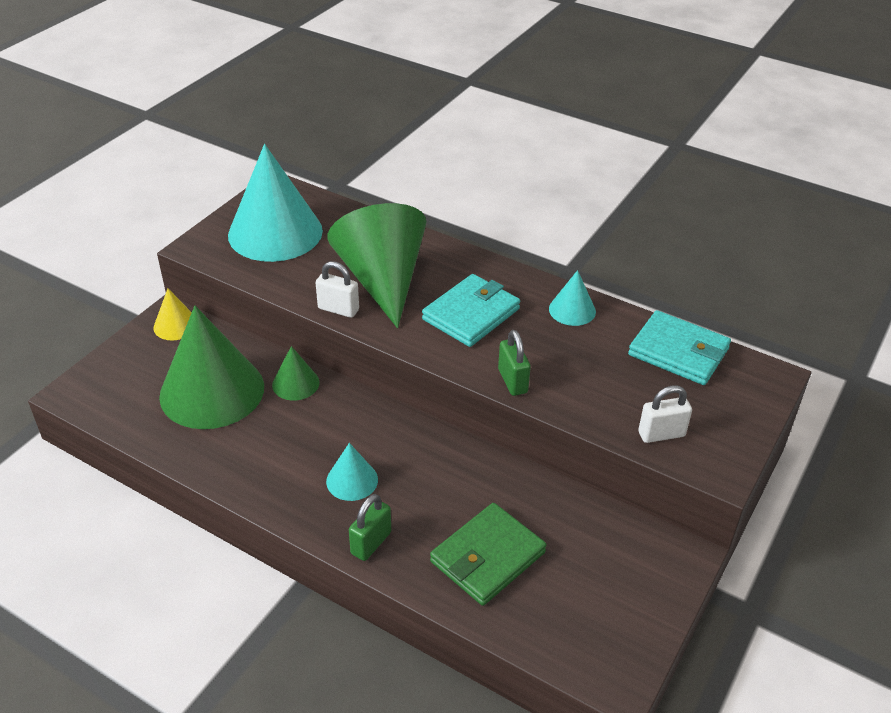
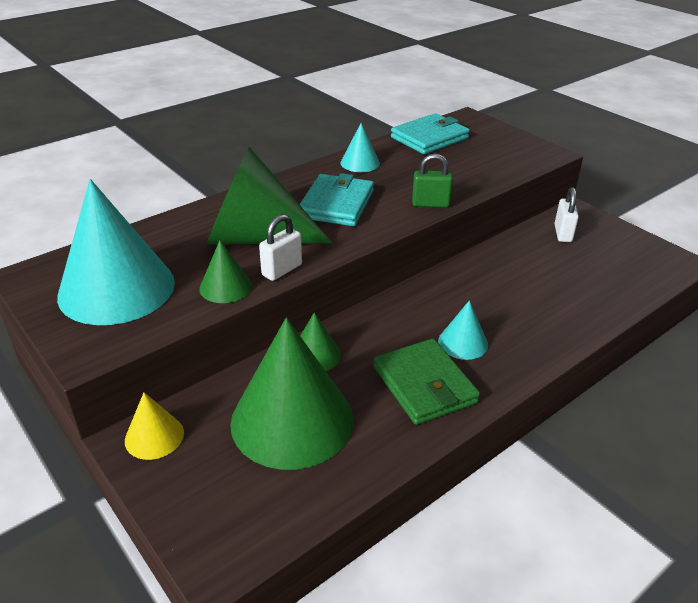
camera: 70 degrees left, 5 degrees down
(300, 285) = (225, 287): none -> green cone
(371, 543) = (540, 345): green padlock -> none
(471, 314) = (336, 204): turquoise wallet -> turquoise wallet turned 45 degrees clockwise
(487, 557) = (566, 289): green wallet -> green wallet (424, 385)
(661, 434) = (510, 163): white padlock -> white padlock (562, 233)

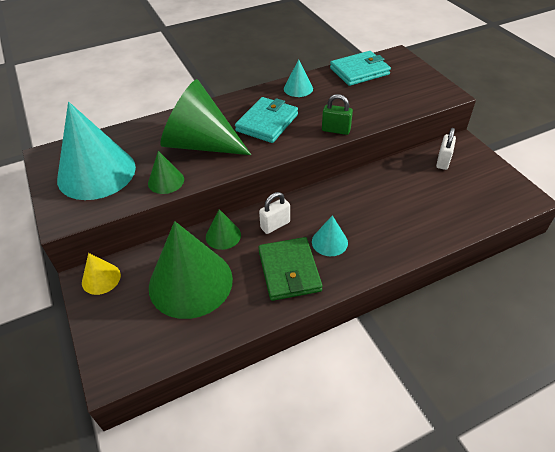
camera: 15 degrees right, 10 degrees up
(282, 270) = (208, 173): white padlock -> white padlock (275, 225)

